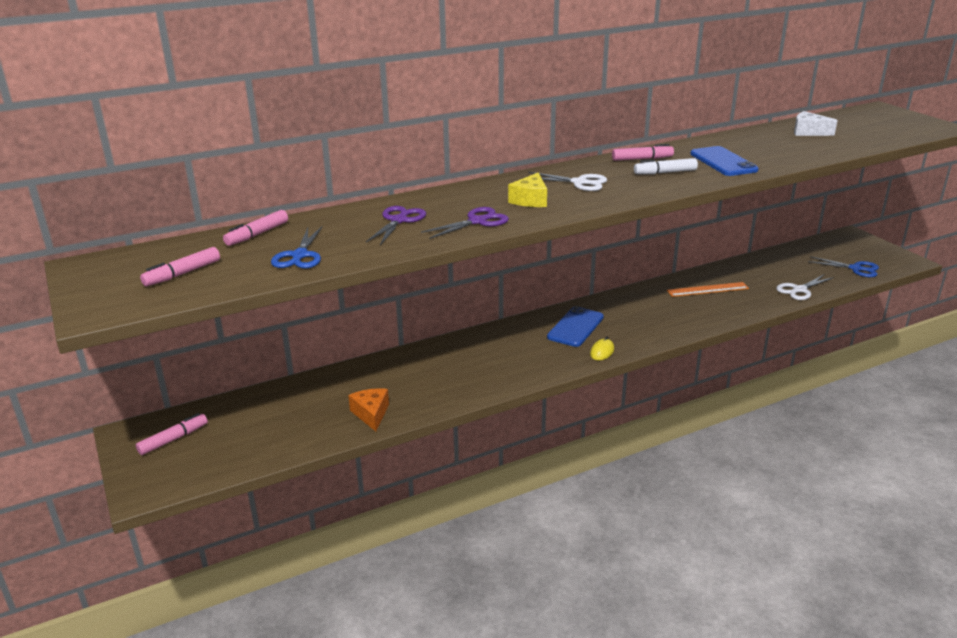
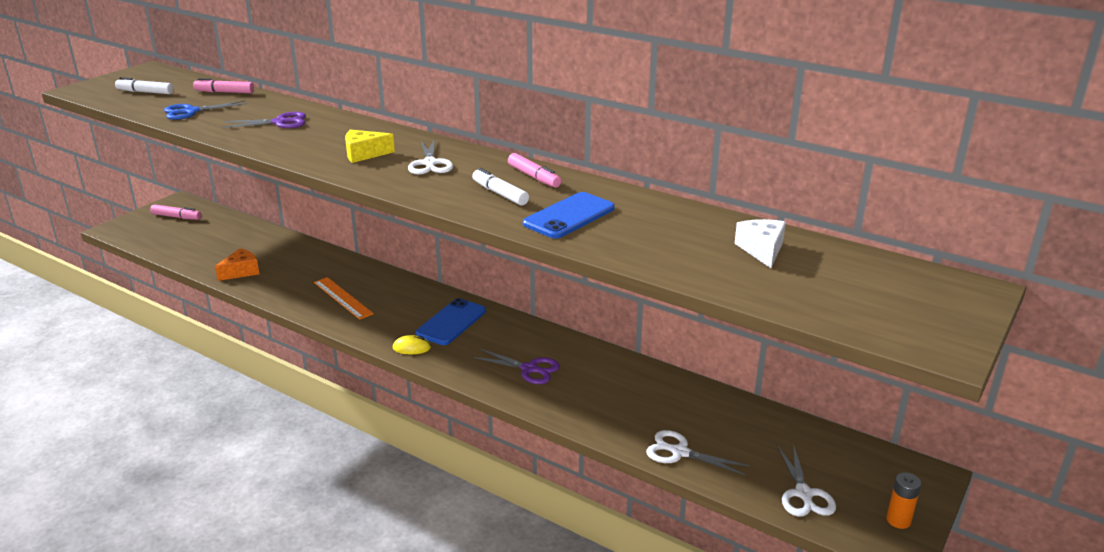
camera: 60 degrees right, 0 degrees up
(182, 274) = (145, 92): pink marker -> white marker
(477, 221) = (296, 146): purple scissors -> purple scissors (529, 369)
(575, 327) = (451, 322): blue phone -> blue phone turned 60 degrees counterclockwise
(707, 289) = (612, 383): orange ruler -> orange ruler (343, 298)
(856, 269) = (804, 494): blue scissors -> white scissors
(887, 253) = (898, 520): none -> orange battery

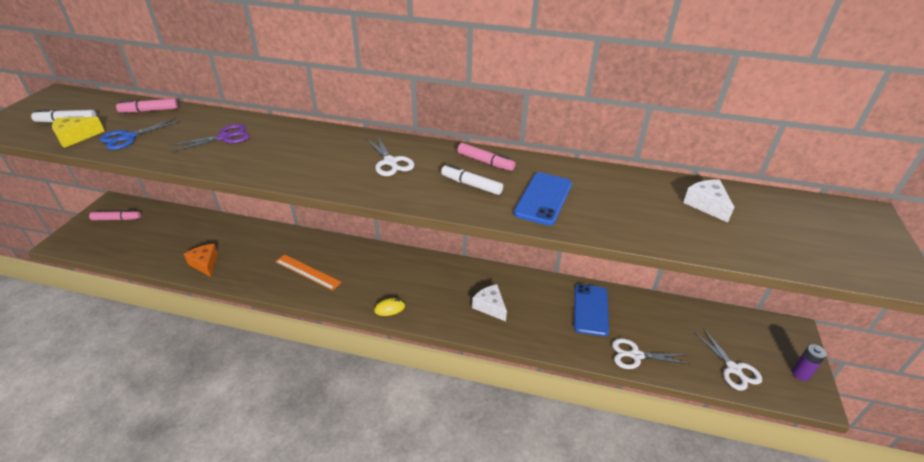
camera: 20 degrees left, 10 degrees up
(241, 271) = (205, 264): orange cheese -> orange cheese turned 60 degrees counterclockwise
(364, 154) = (325, 161): yellow cheese -> yellow cheese (76, 137)
(451, 322) = (407, 276): blue phone -> blue phone (590, 309)
(529, 369) = (490, 307): purple scissors -> white cheese
(898, 520) = (800, 374): orange battery -> purple battery

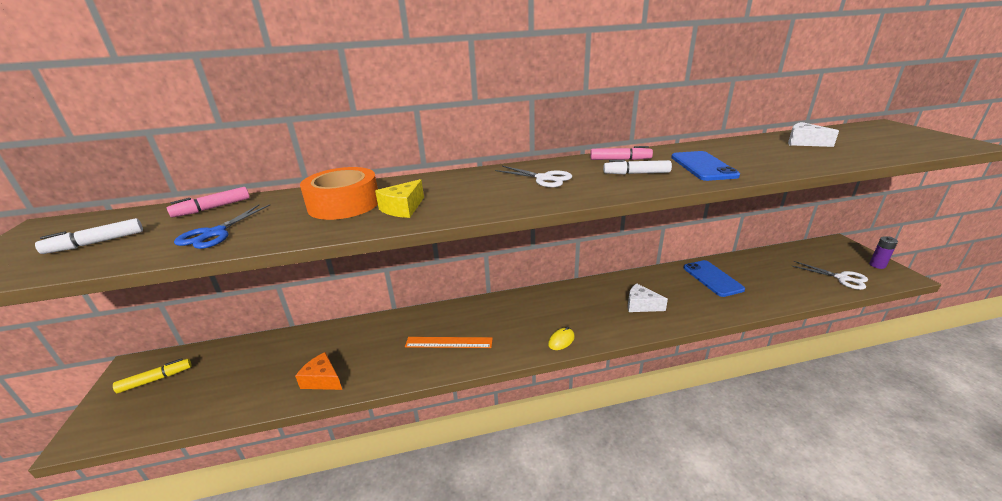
camera: 25 degrees left, 10 degrees down
(76, 137) = (131, 252): yellow cheese -> yellow cheese (403, 208)
(117, 219) = (156, 379): pink marker -> yellow marker
(225, 137) = (344, 204): purple scissors -> orange tape
(635, 355) = (778, 295): white scissors -> none

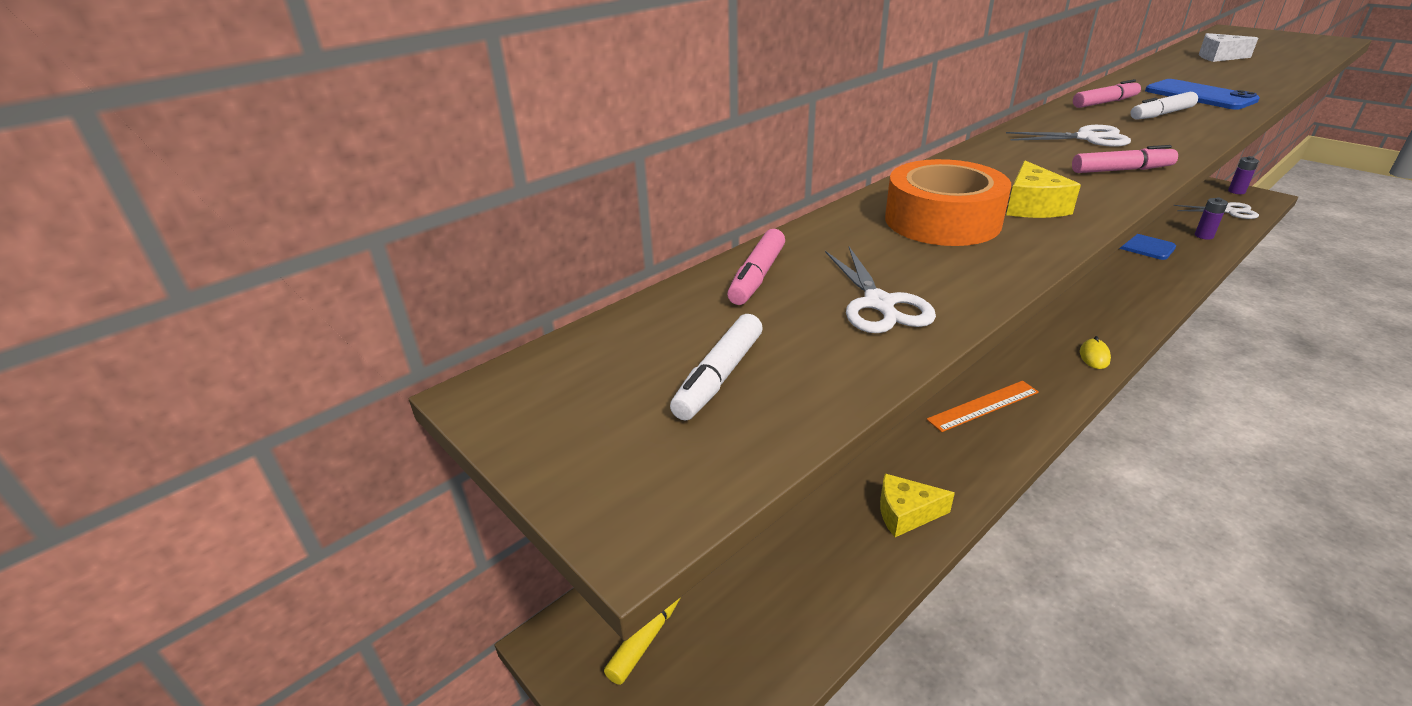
camera: 30 degrees left, 5 degrees up
(214, 234) = (879, 304): blue scissors -> white scissors
(322, 380) = (906, 513): orange cheese -> yellow cheese
(507, 201) = (1121, 170): none -> pink marker
(641, 305) = (1110, 292): white cheese -> none
(785, 290) = (1204, 236): none -> purple battery

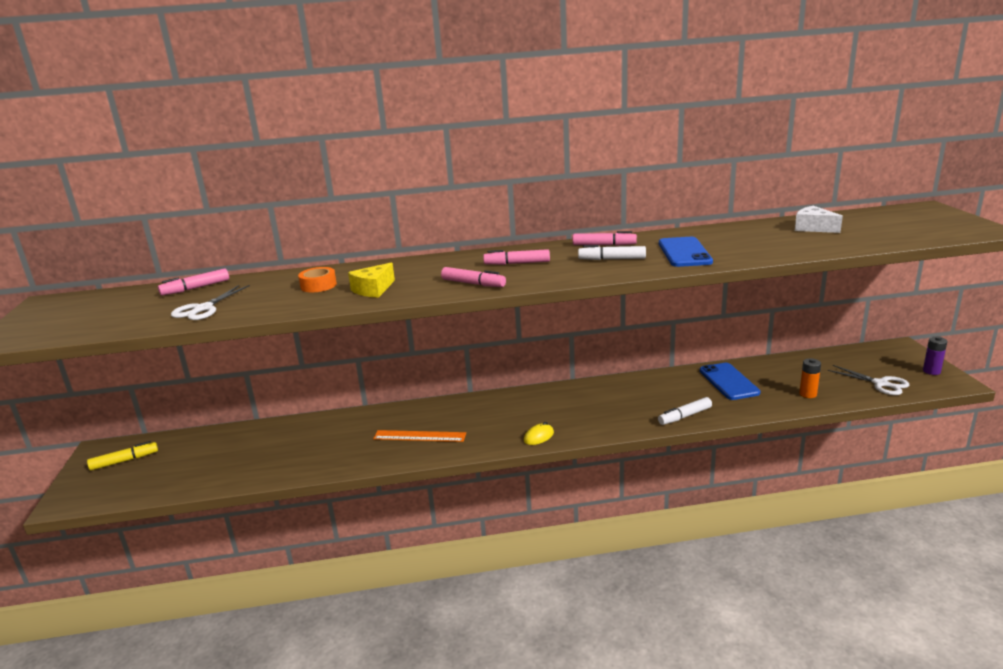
camera: 35 degrees right, 10 degrees down
(719, 376) = (102, 315): white marker -> white marker (685, 416)
(906, 513) = (288, 464): yellow cheese -> none
(942, 220) = (318, 285): orange tape -> orange tape, size x0.53
(1087, 138) = (517, 263): white scissors -> pink marker
(1204, 236) = (808, 394): purple battery -> orange battery

